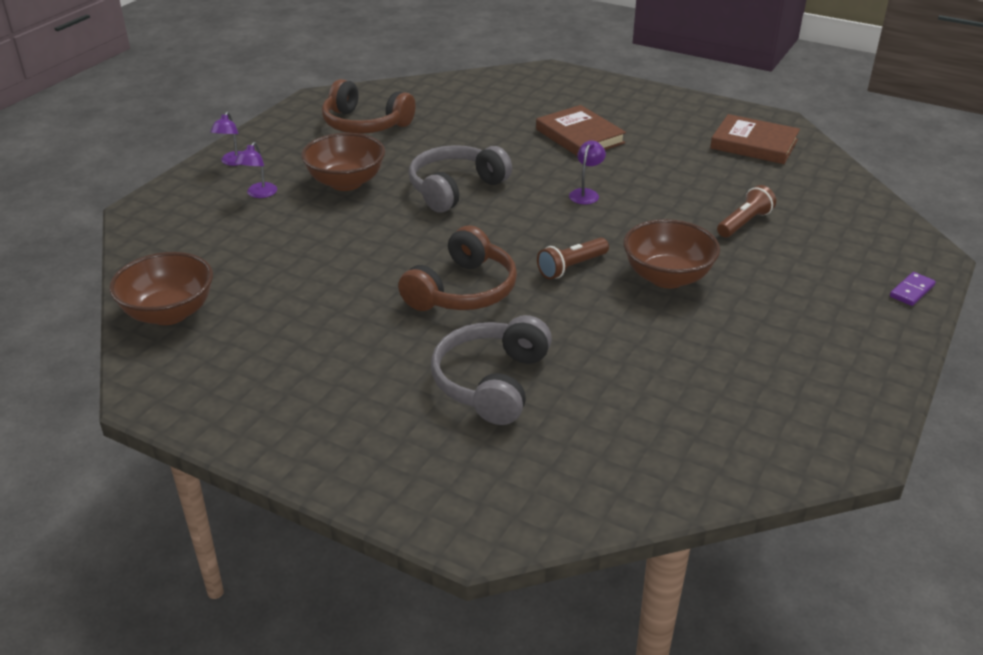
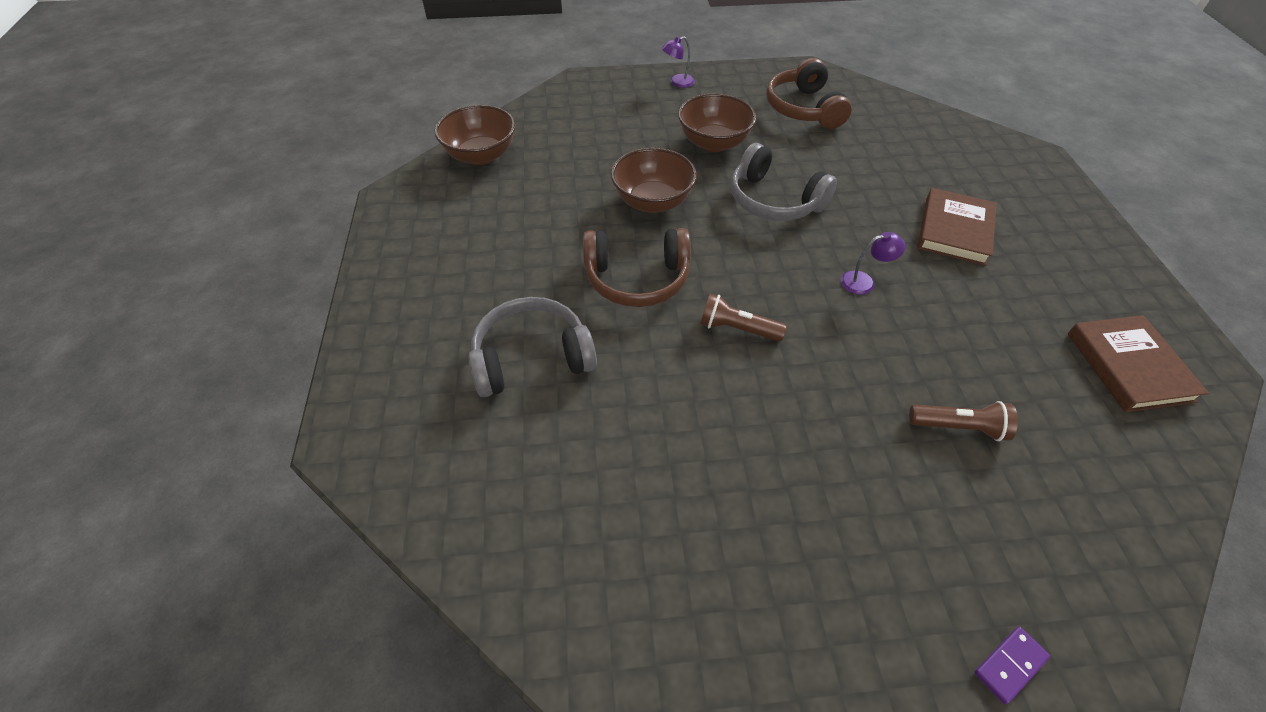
camera: 55 degrees right, 15 degrees up
(259, 194) = (652, 114): purple lamp -> none
(455, 188) = (773, 200): grey headphones -> grey headphones turned 150 degrees counterclockwise
(667, 277) = (792, 406): brown bowl -> brown bowl (652, 202)
(911, 291) = (1009, 665): purple domino -> purple domino turned 45 degrees counterclockwise

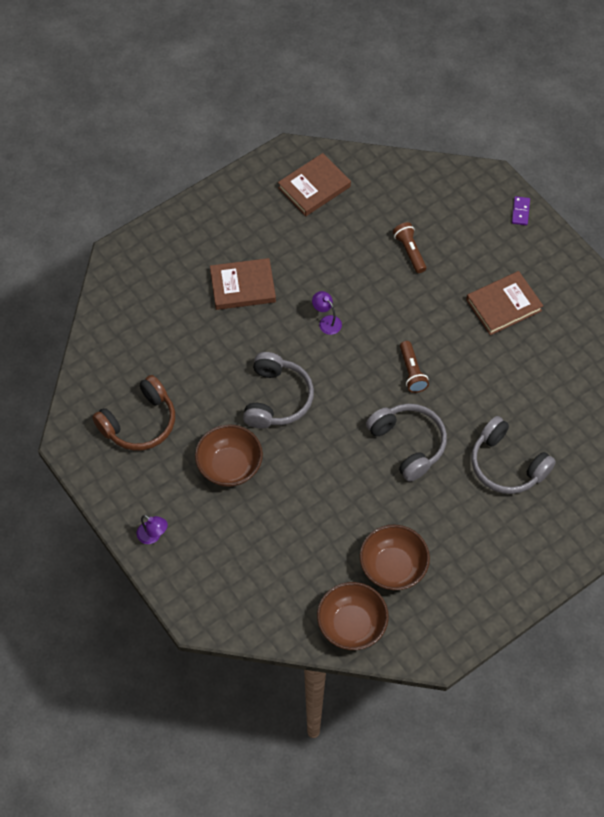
camera: 120 degrees left, 10 degrees up
(637, 279) = (408, 444): brown headphones -> grey headphones
(652, 202) = (328, 473): brown bowl -> brown bowl (393, 567)
(794, 503) = (503, 305): none -> brown book
(1009, 665) = (520, 212): purple domino -> purple domino turned 75 degrees clockwise

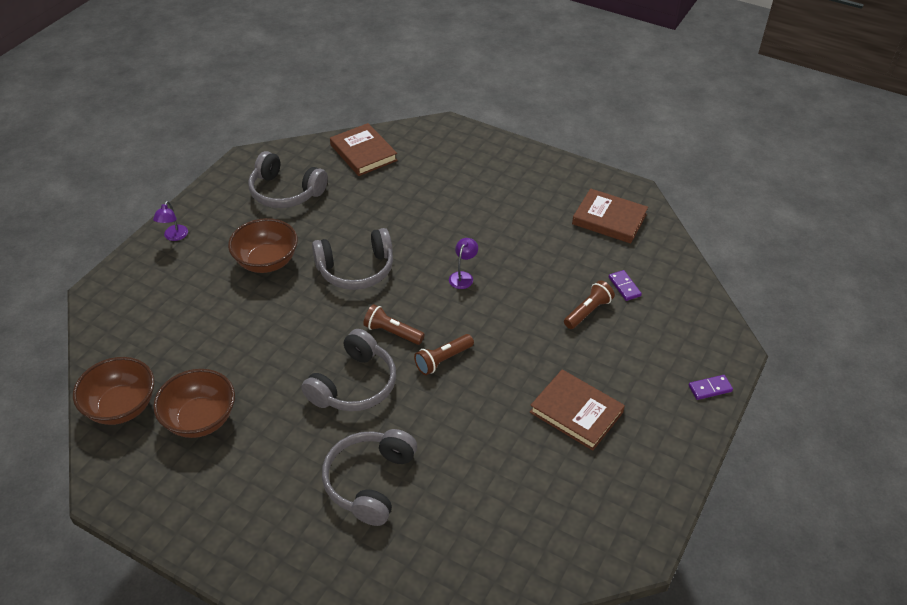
camera: 65 degrees right, 15 degrees down
(140, 423) = (285, 192): brown headphones -> grey headphones
(242, 286) = (464, 208): brown book -> brown book (363, 153)
(365, 397) = (392, 332): none -> brown flashlight
(395, 214) = (624, 286): none -> purple domino

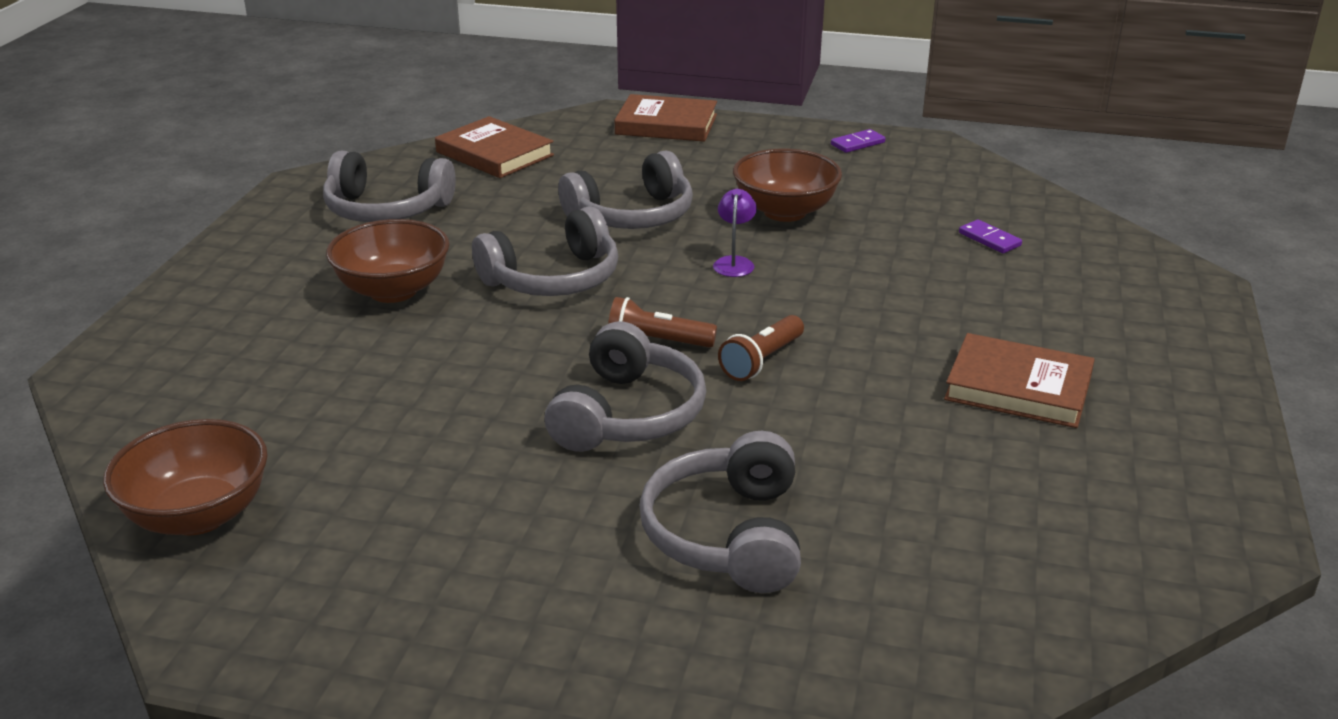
camera: 15 degrees left, 15 degrees down
(174, 236) = (211, 284): purple lamp -> none
(200, 419) = (364, 506): brown bowl -> brown bowl (785, 212)
(421, 224) = (632, 216): none -> grey headphones
(588, 311) = (954, 273): brown flashlight -> none
(609, 219) = (916, 175): brown book -> brown book (666, 124)
(710, 388) = (1198, 328): purple domino -> purple domino (857, 143)

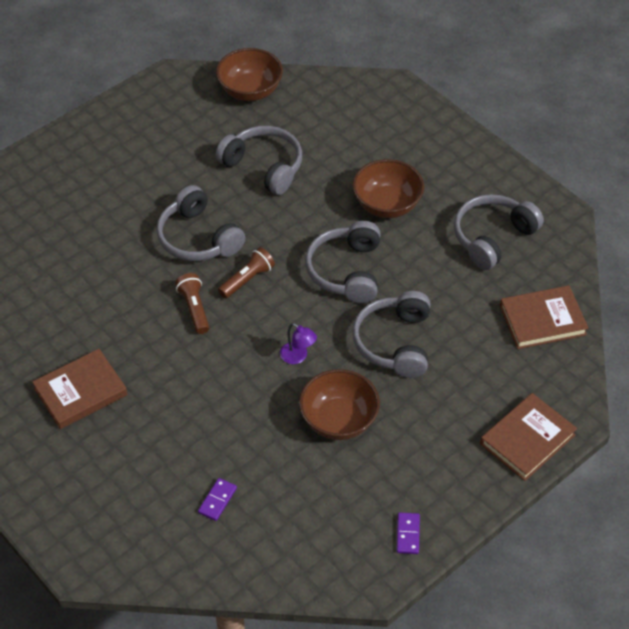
camera: 125 degrees right, 20 degrees up
(727, 535) = (92, 226): grey headphones -> grey headphones (264, 166)
(989, 239) = (217, 500): purple domino -> purple domino turned 60 degrees counterclockwise

